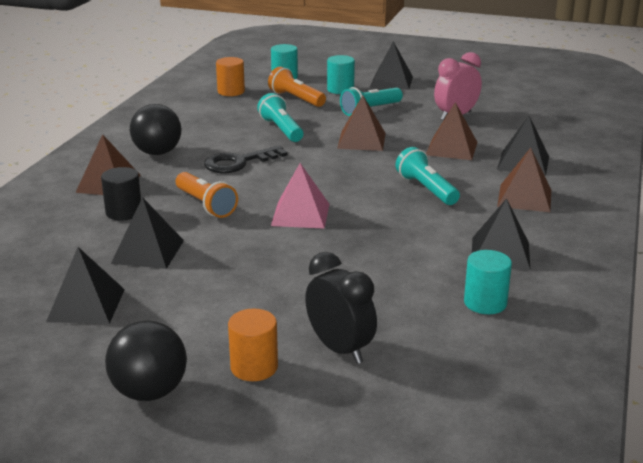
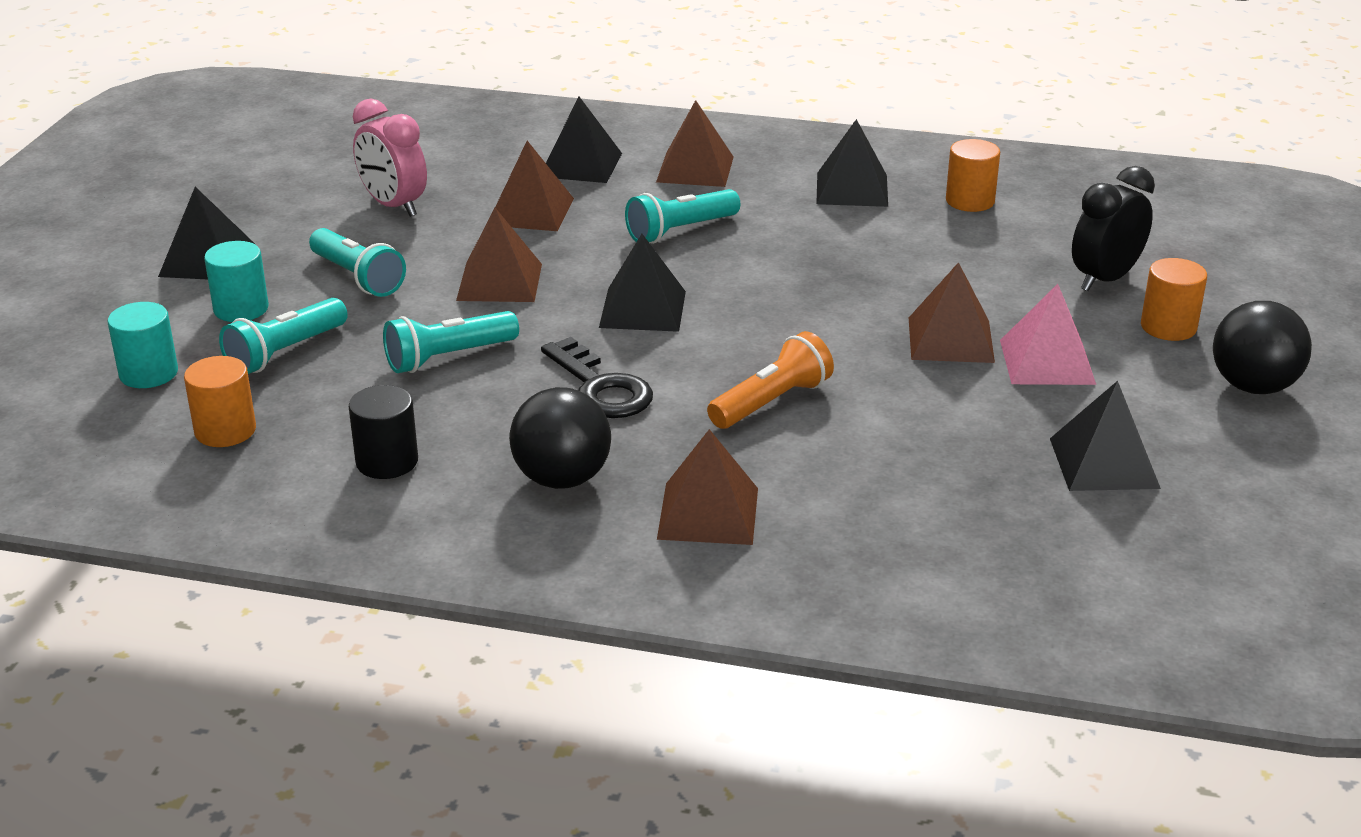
camera: 95 degrees left, 5 degrees up
(124, 212) = (817, 477): black cylinder -> black cylinder (387, 462)
(148, 252) = (938, 434): black pyramid -> black pyramid (643, 309)
(261, 268) = (950, 339): none -> brown pyramid
(296, 99) = (285, 353): orange flashlight -> turquoise flashlight
(300, 214) = (783, 320): pink pyramid -> pink pyramid (1047, 362)
(485, 303) = (970, 201): turquoise cylinder -> orange cylinder

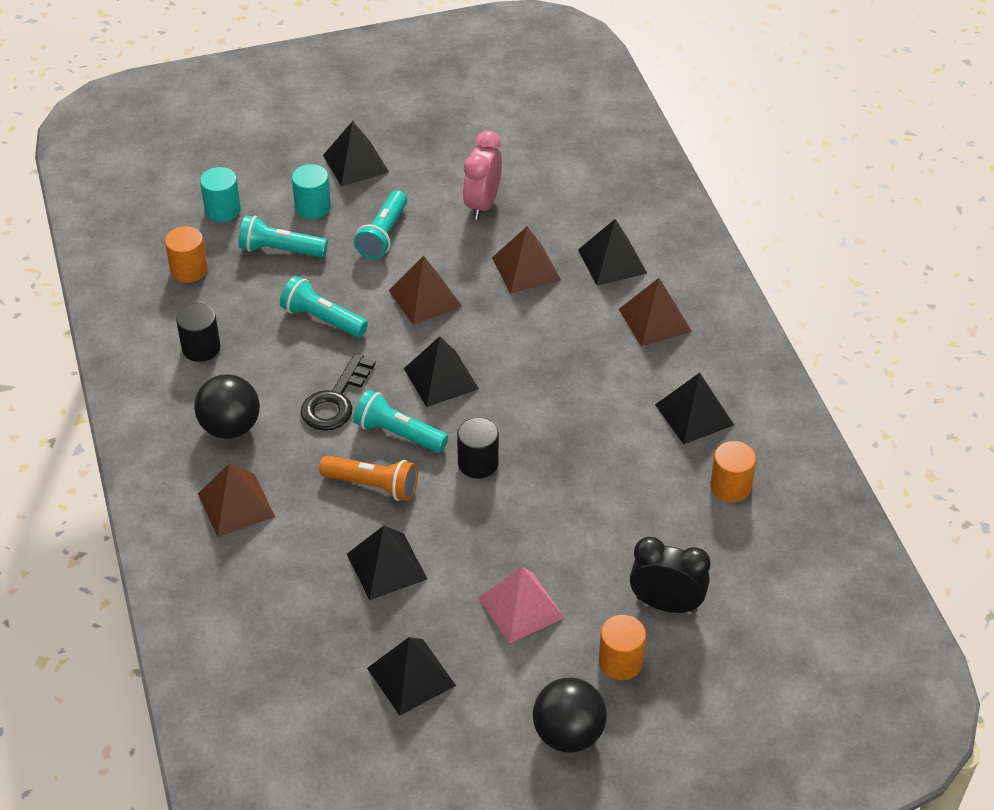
camera: 60 degrees right, 15 degrees up
(680, 231) = (558, 351): turquoise flashlight -> turquoise flashlight (398, 434)
(802, 325) = (478, 463): none -> black cylinder
(913, 430) = (387, 566): none -> black pyramid
(950, 339) = (514, 546): brown pyramid -> none

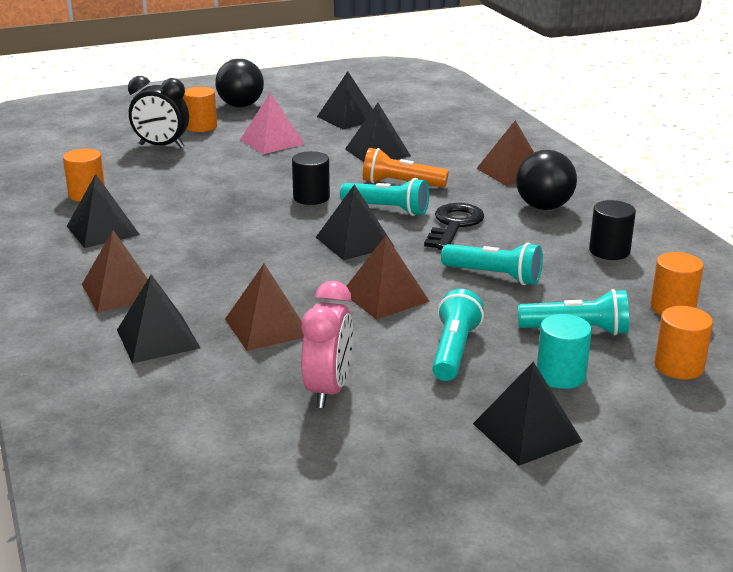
camera: 175 degrees right, 20 degrees down
(223, 210) = (679, 366): turquoise cylinder -> orange cylinder

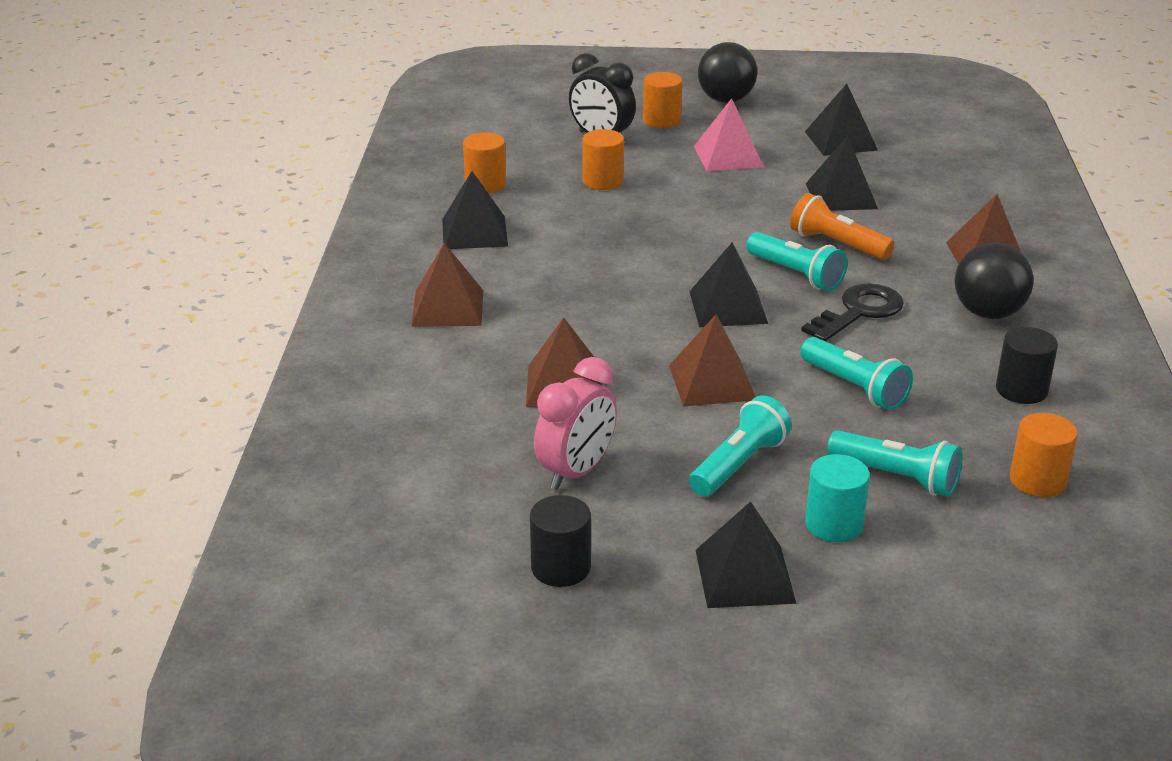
camera: 25 degrees right, 5 degrees up
(158, 339) = (449, 371): black pyramid -> none
(311, 197) = (720, 240): black cylinder -> black cylinder (561, 568)
(679, 366) = (980, 552): orange cylinder -> orange cylinder (602, 181)

